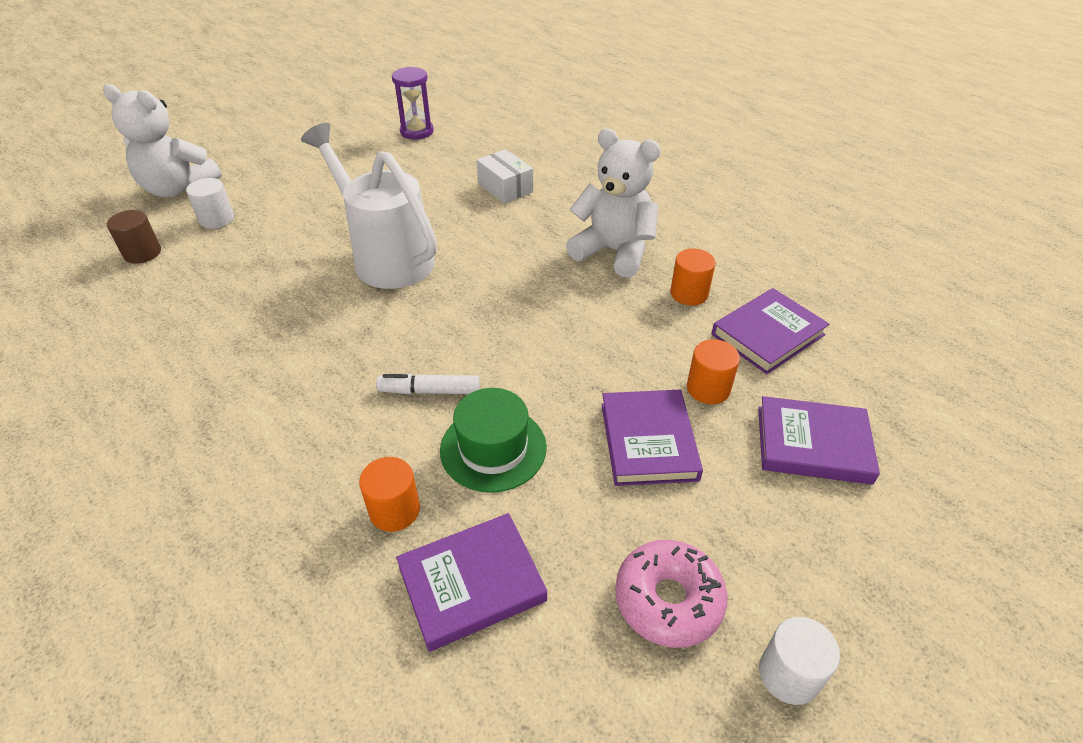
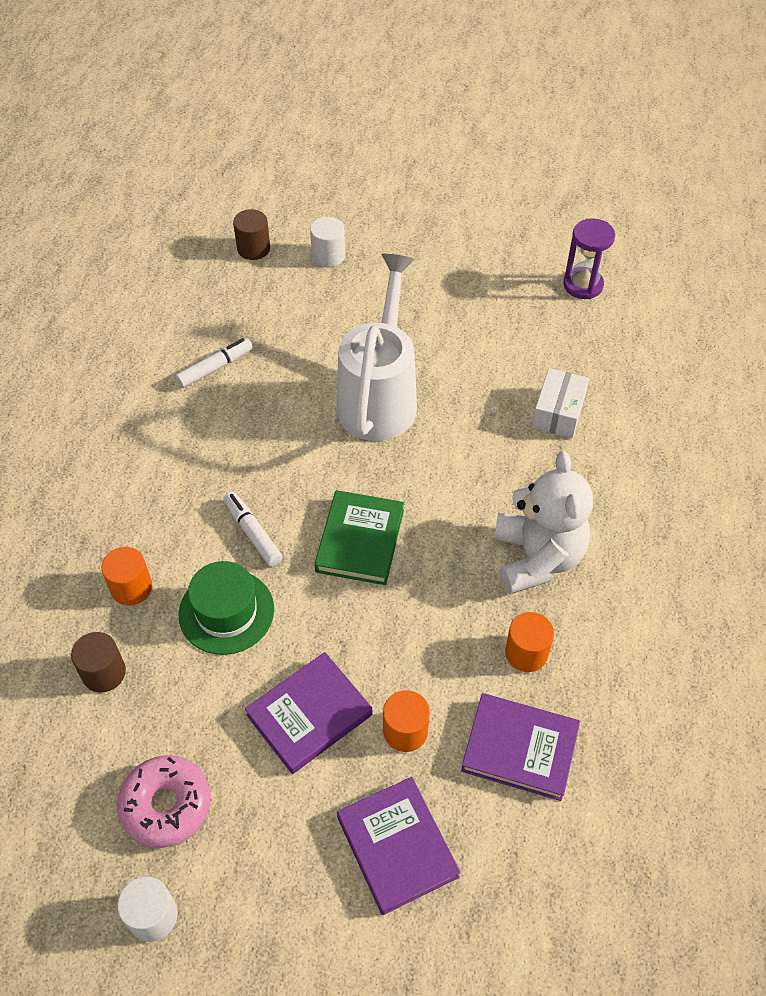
camera: 55 degrees right, 10 degrees up
(178, 189) = (343, 201): white teddy bear -> none
(228, 333) = (215, 367): none -> white marker
(471, 583) = (104, 673): purple book -> brown cylinder
(507, 330) = (360, 541): none -> green book

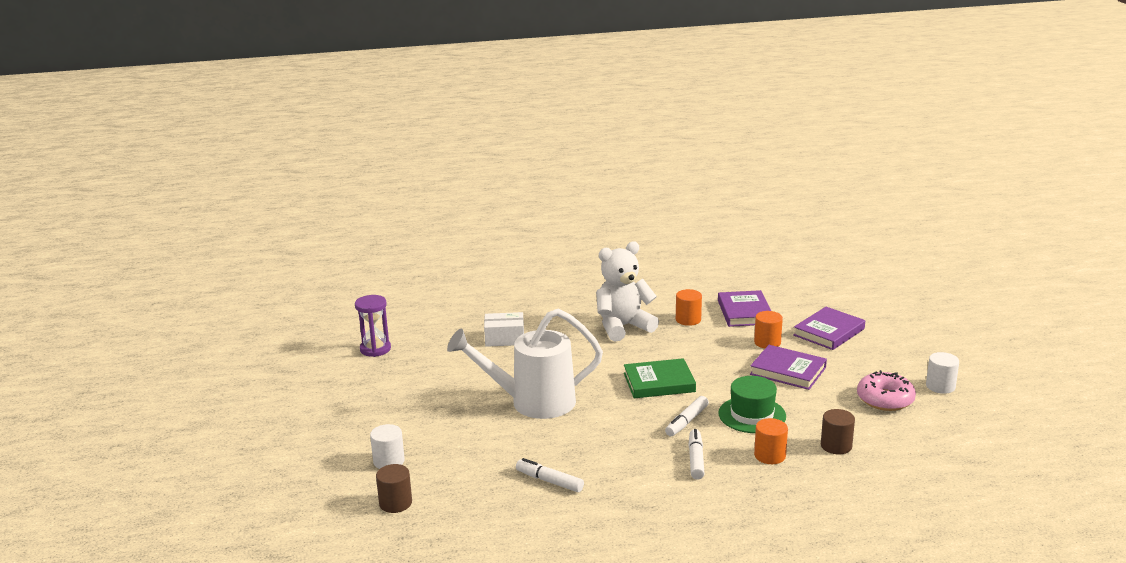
camera: 110 degrees left, 30 degrees down
(171, 509) = (696, 459): none -> white marker

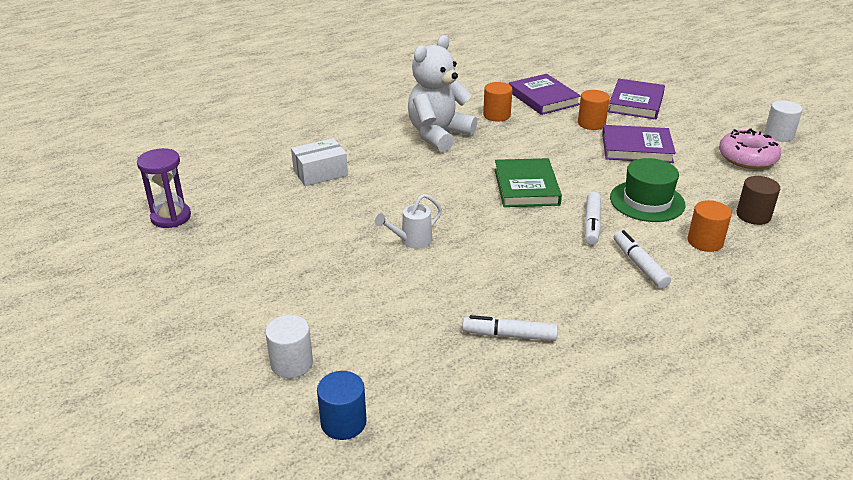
camera: 25 degrees left, 10 degrees up
(395, 503) = (343, 422): brown cylinder -> blue cylinder
(533, 403) = (412, 241): white watering can -> white watering can, size x0.41
(659, 382) = (526, 187): green book -> green book turned 60 degrees counterclockwise

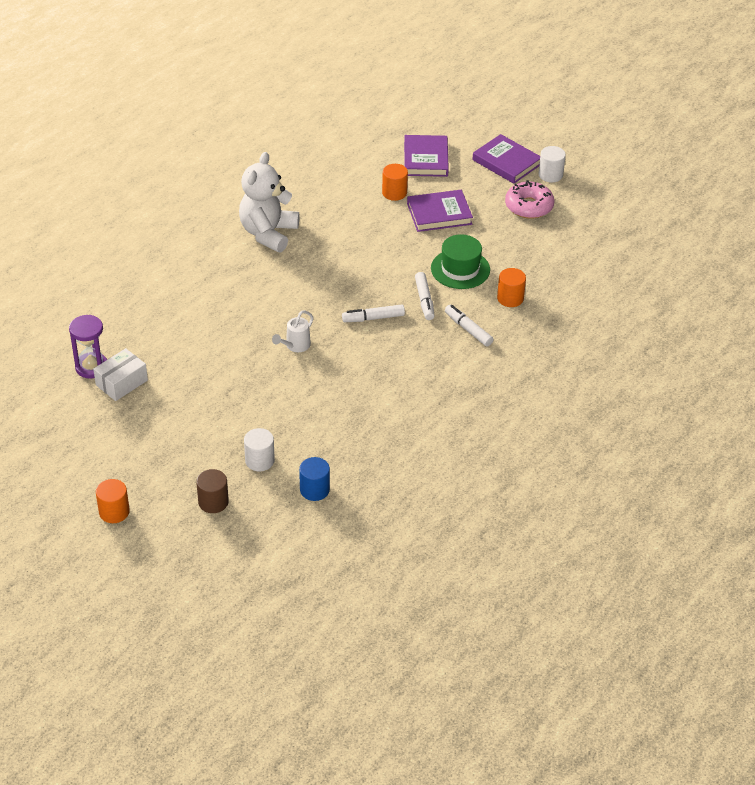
camera: 20 degrees left, 10 degrees up
(320, 173) = (188, 296): white box -> white box (121, 383)
(496, 115) = (309, 199): orange cylinder -> orange cylinder (114, 512)
(509, 335) = (395, 406): white marker -> white marker (373, 318)
(526, 187) = (363, 275): green book -> none
(543, 98) = (343, 169): purple book -> purple book (506, 162)
(753, 215) = (541, 266): brown cylinder -> brown cylinder (213, 502)

